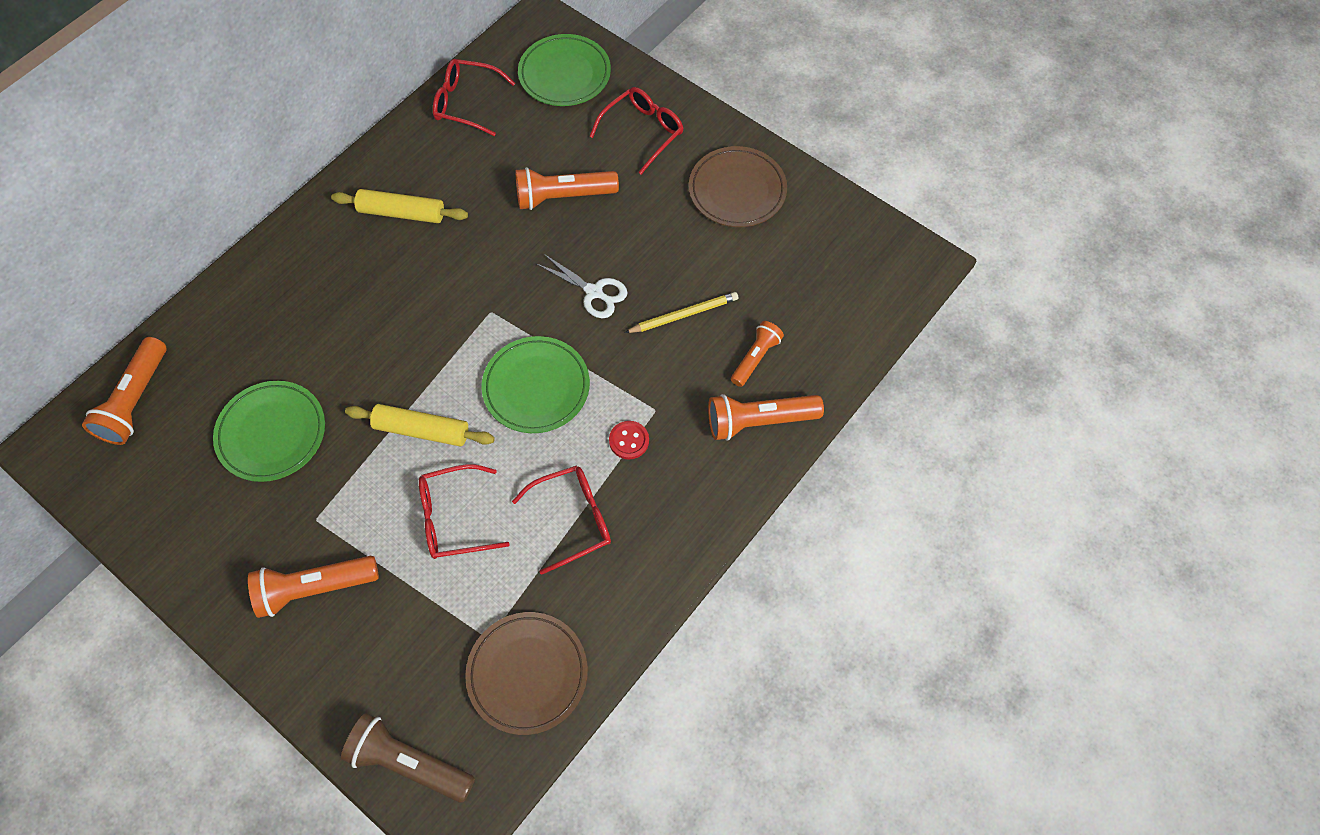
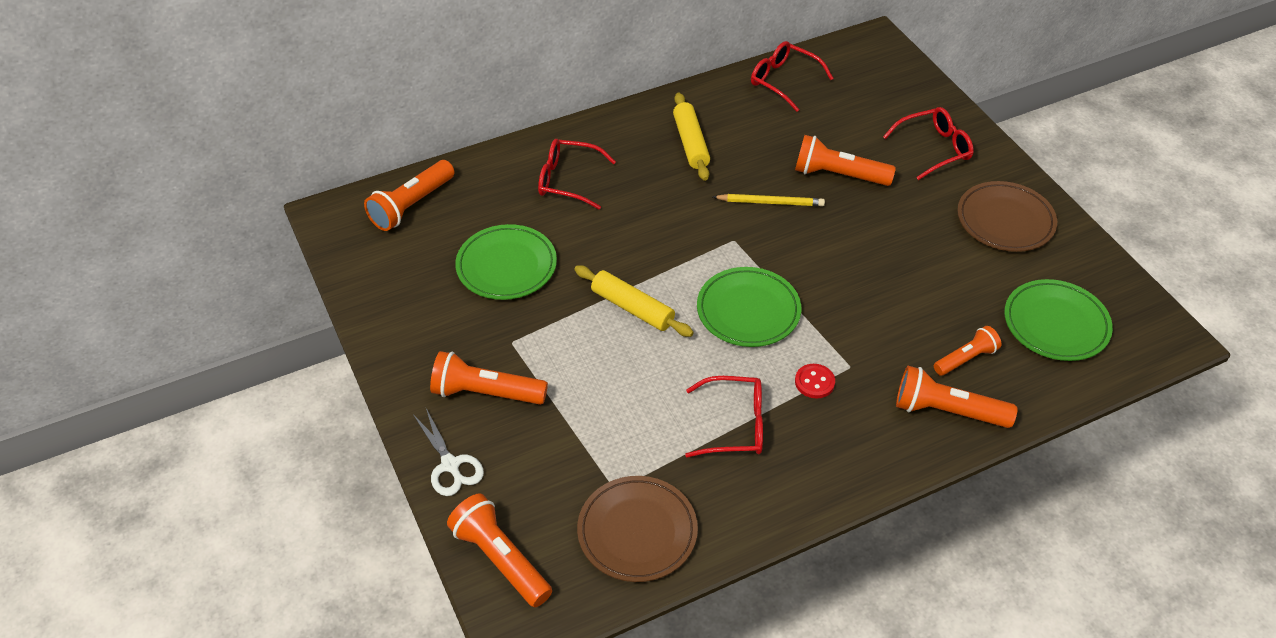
camera: 25 degrees right, 15 degrees down
(402, 213) = (691, 143): yellow rolling pin -> yellow rolling pin turned 45 degrees clockwise
(409, 763) = (501, 559): brown flashlight -> orange flashlight
(453, 518) = (628, 384): red glasses -> red glasses (567, 180)
(564, 74) = (881, 85): green plate -> green plate (1056, 324)
(594, 292) = (834, 256): white scissors -> white scissors (450, 465)
(683, 314) = (910, 301): yellow pencil -> yellow pencil (770, 202)

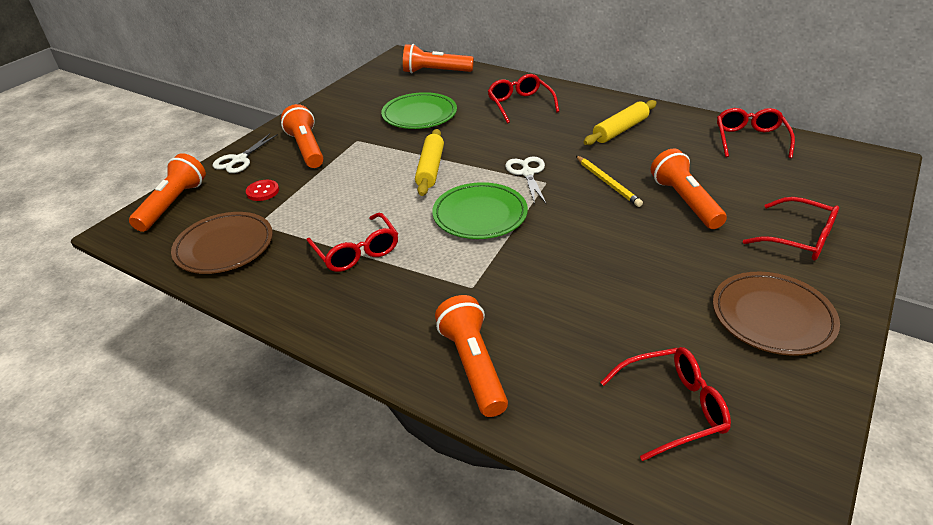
camera: 60 degrees right, 10 degrees down
(707, 244) = (527, 173): none -> white scissors
(814, 382) = (436, 274): red button -> red button (263, 191)
(965, 359) = (552, 355): orange flashlight -> none
(1056, 324) = (673, 407): green plate -> red glasses

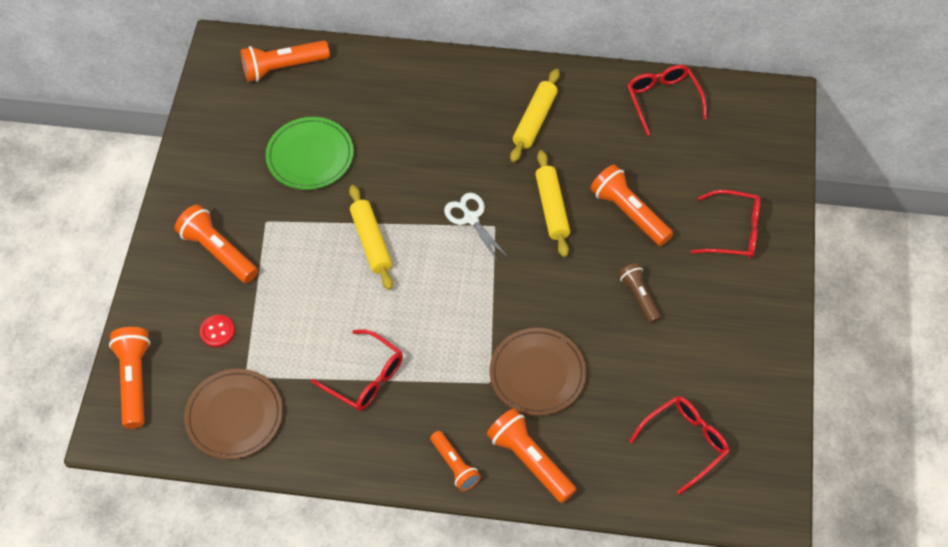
camera: 25 degrees left, 20 degrees up
(239, 160) = (155, 293): white scissors -> none
(390, 344) = (455, 465): none -> orange flashlight
(480, 215) = (453, 292): green plate -> none
(520, 104) = (412, 105): red glasses -> none
(607, 182) = (552, 208): yellow pencil -> yellow rolling pin
(669, 262) = (639, 297): none -> brown flashlight
(772, 317) = (732, 330): brown plate -> brown plate (537, 374)

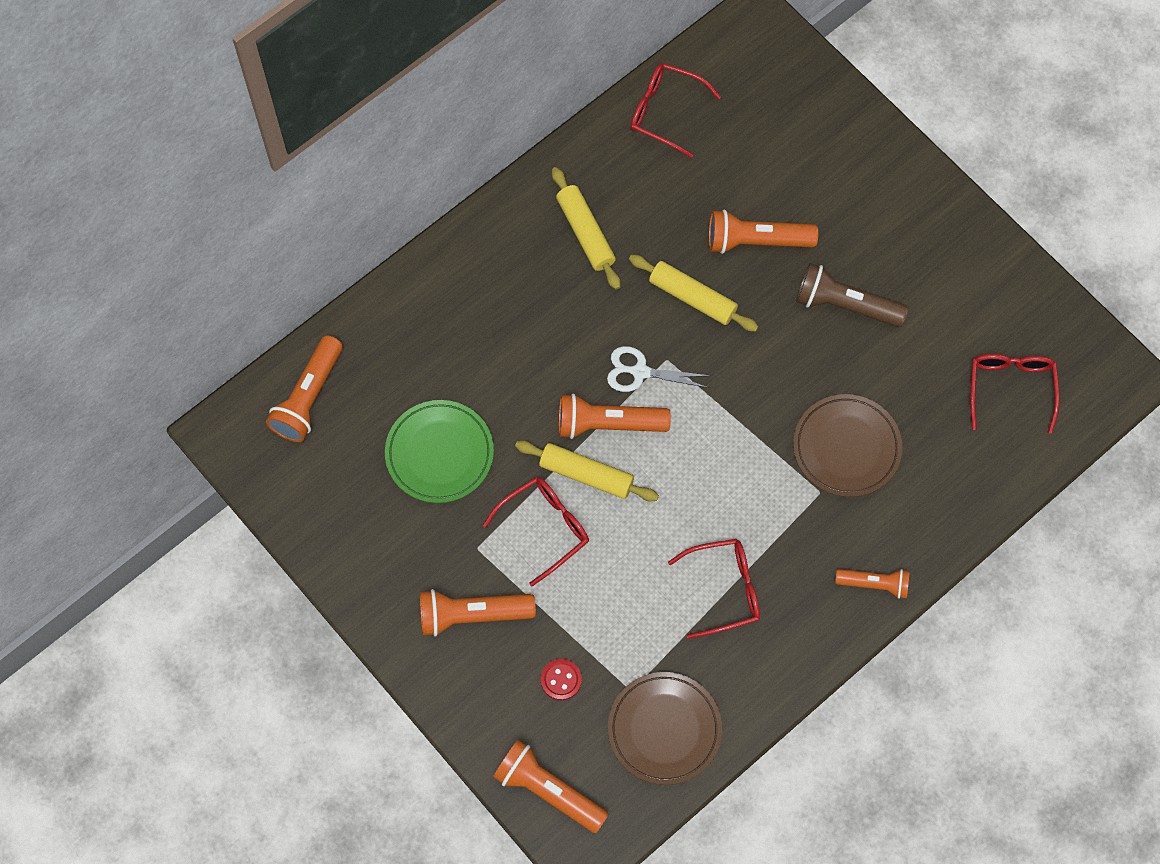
camera: 50 degrees left, 10 degrees up
(530, 461) = (922, 521): orange flashlight -> orange flashlight (608, 424)
(639, 297) = (845, 305): brown flashlight -> brown flashlight, size x1.56
(734, 231) = (851, 177): red glasses -> red glasses (545, 528)

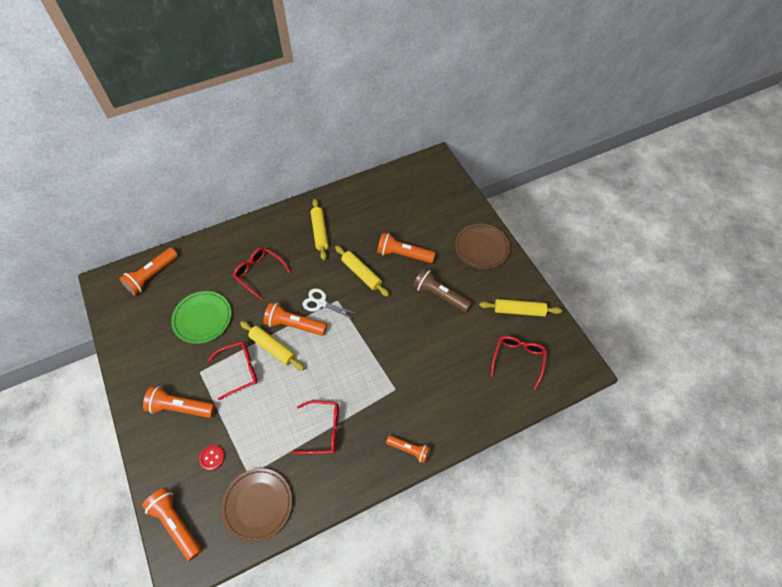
camera: 15 degrees right, 10 degrees down
(665, 112) = (379, 188): red glasses -> red glasses (259, 273)
(846, 448) = (417, 369): brown plate -> brown plate (481, 248)
(991, 299) = (519, 311): none -> yellow rolling pin

